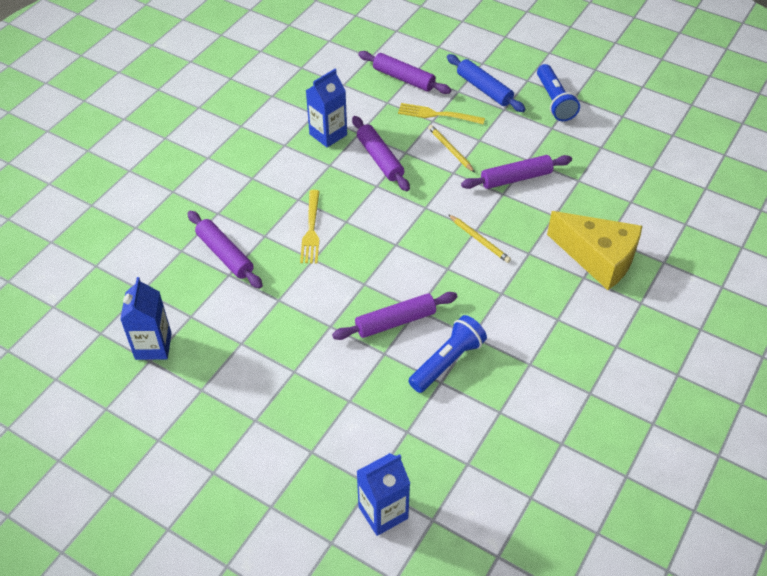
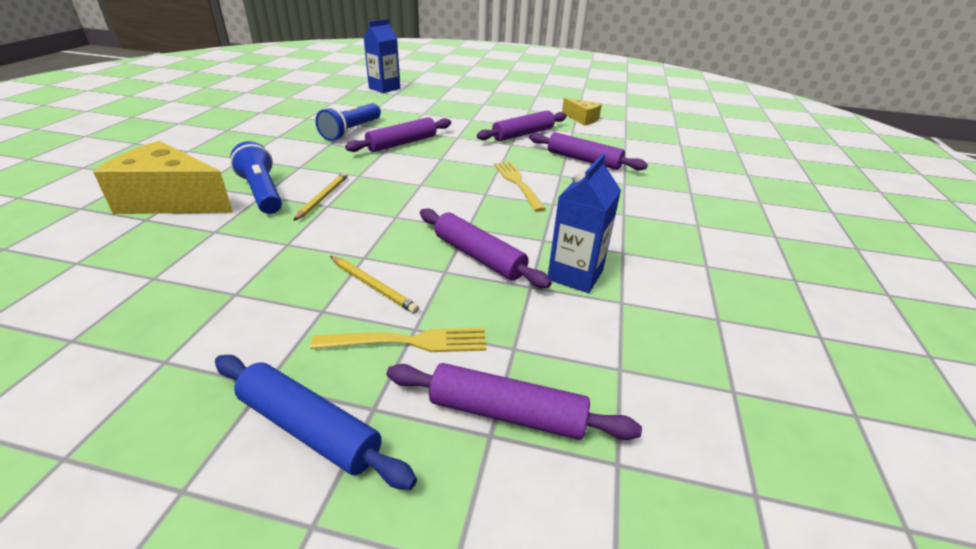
camera: 160 degrees right, 15 degrees down
(153, 346) = (582, 119): blue carton -> yellow cheese
(479, 240) = (323, 198): yellow pencil -> yellow pencil turned 75 degrees clockwise
(516, 178) = (263, 264): purple rolling pin -> purple rolling pin (523, 134)
(554, 101) = (127, 433): blue flashlight -> blue flashlight (262, 192)

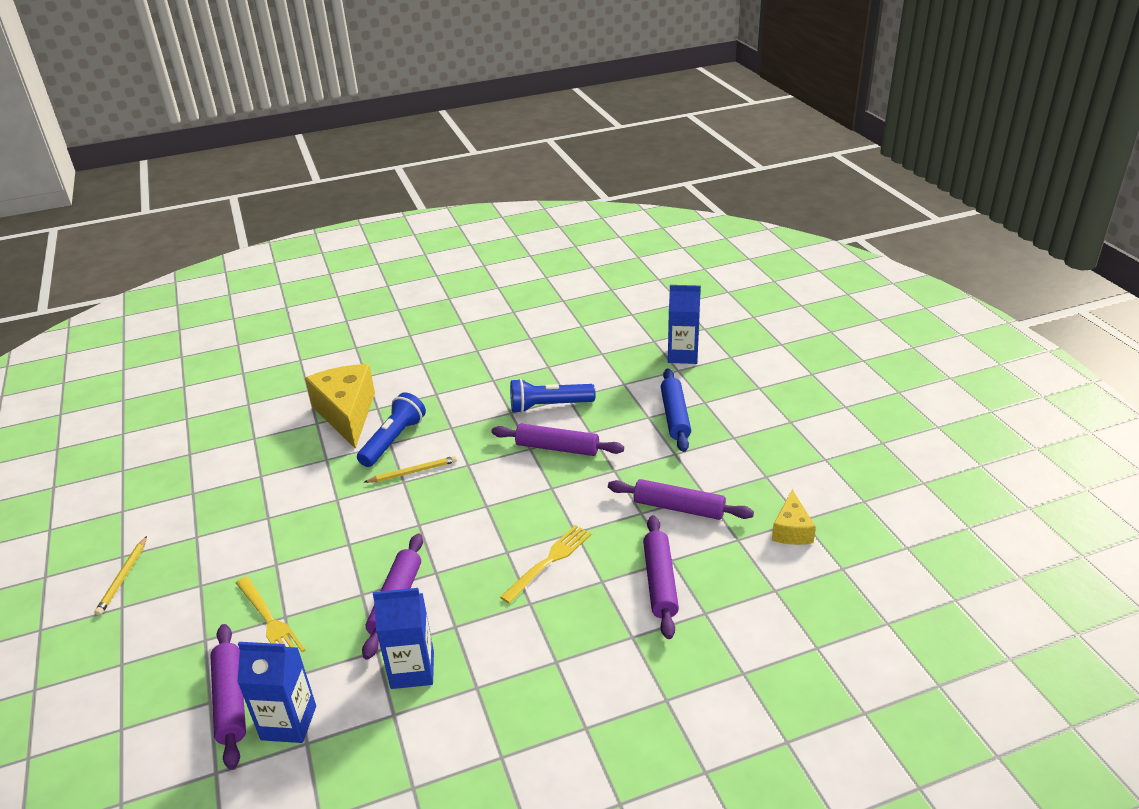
camera: 60 degrees right, 0 degrees up
(309, 428) = (177, 623): blue rolling pin -> blue rolling pin (674, 416)
(372, 286) = (317, 569): yellow pencil -> yellow pencil (123, 577)
(581, 373) = (289, 723): none -> blue carton

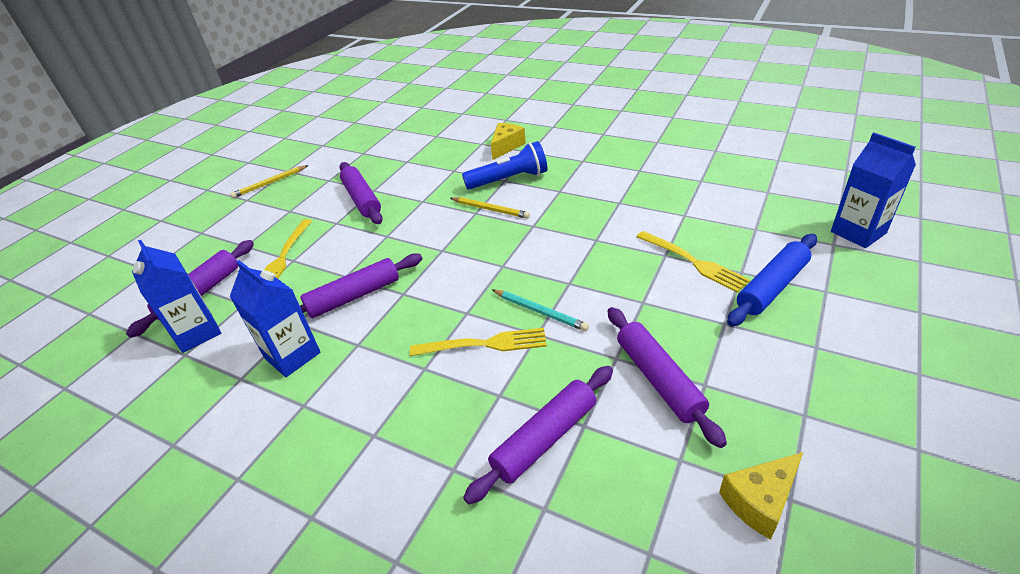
camera: 50 degrees right, 5 degrees up
(347, 414) = (506, 146): yellow cheese -> yellow cheese, size x0.53
(549, 406) = (658, 213): blue flashlight -> none
(557, 448) = (618, 252): purple rolling pin -> purple rolling pin (362, 199)
(557, 517) = (539, 311): none -> turquoise pencil
(613, 426) = (694, 262): none -> yellow fork

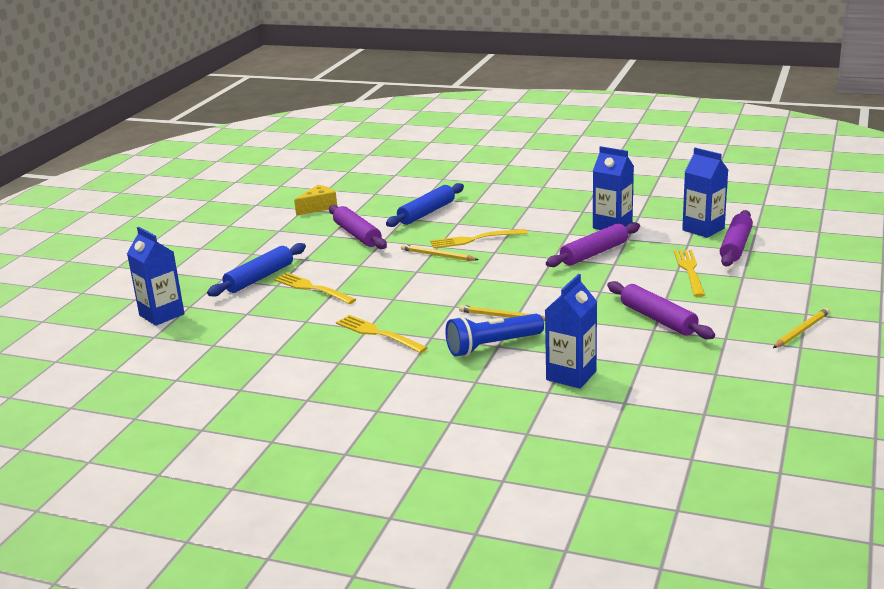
camera: 170 degrees right, 15 degrees down
(460, 154) = (571, 375): none -> blue carton
(506, 146) = (510, 388): yellow cheese -> none
(539, 311) = (438, 255): turquoise pencil -> yellow pencil
(544, 438) = (427, 213): purple rolling pin -> blue rolling pin
(608, 196) = (377, 334): none -> yellow fork

